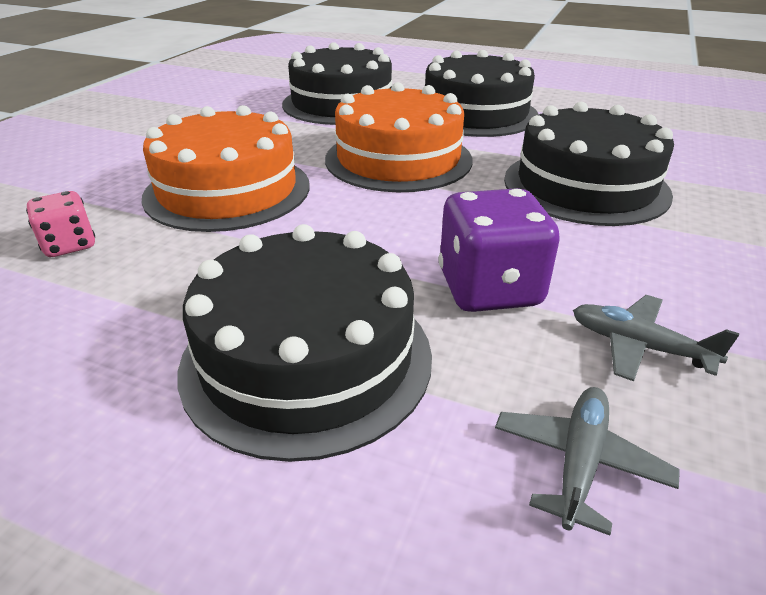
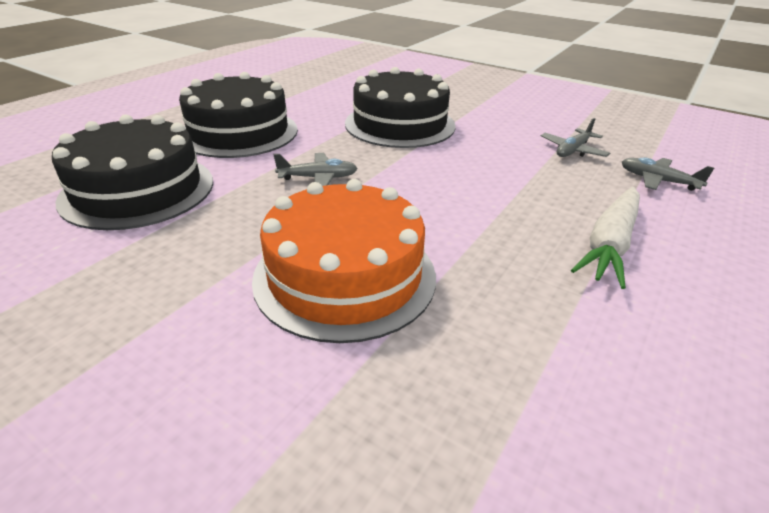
camera: 80 degrees left, 0 degrees up
(69, 245) = (451, 397): pink dice -> none
(307, 358) = (610, 244): black cake -> white carrot
(398, 159) = (318, 178): orange cake -> grey plane
(489, 289) = (526, 176): purple dice -> none

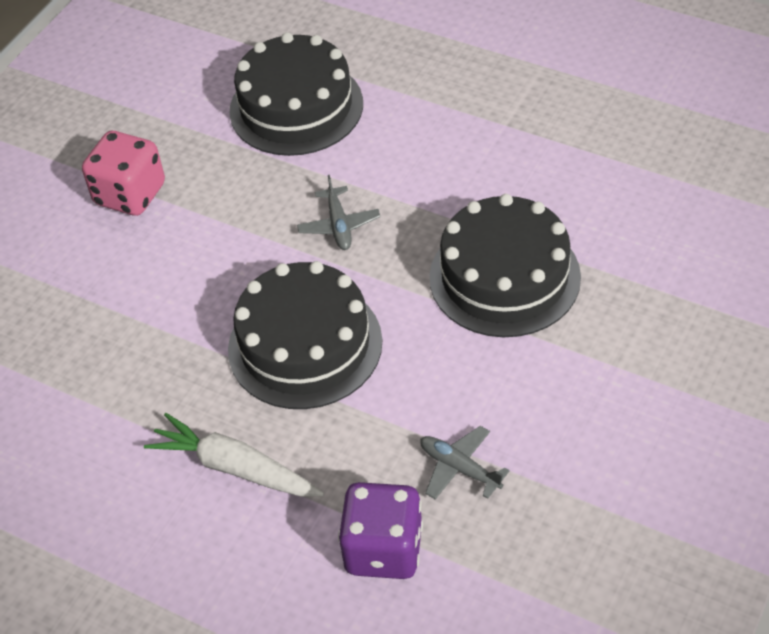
camera: 90 degrees right, 15 degrees up
(181, 315) = (130, 194): none -> pink dice
(239, 132) = (441, 134): black cake -> black cake (305, 345)
(345, 276) = (176, 274): orange cake -> none
(657, 180) = (383, 549): grey plane -> purple dice

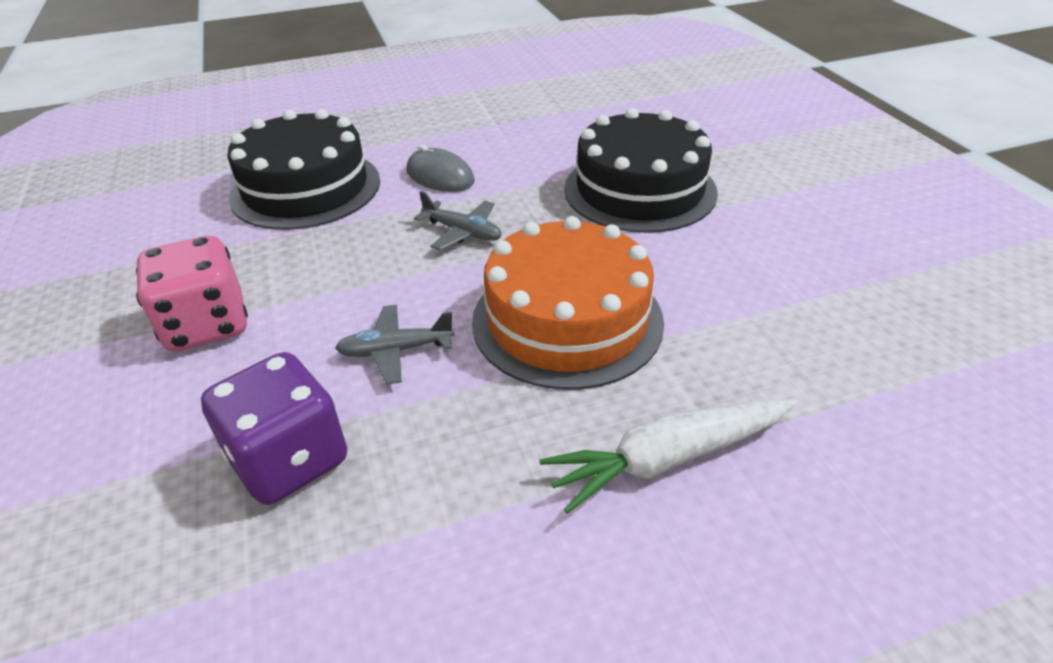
camera: 50 degrees left, 10 degrees down
(305, 345) = (567, 320): black cake -> orange cake
(383, 549) = (892, 409): purple dice -> purple dice (290, 460)
(391, 158) = (440, 176): none -> grey mouse
(459, 468) = (826, 310): grey plane -> grey plane (395, 350)

